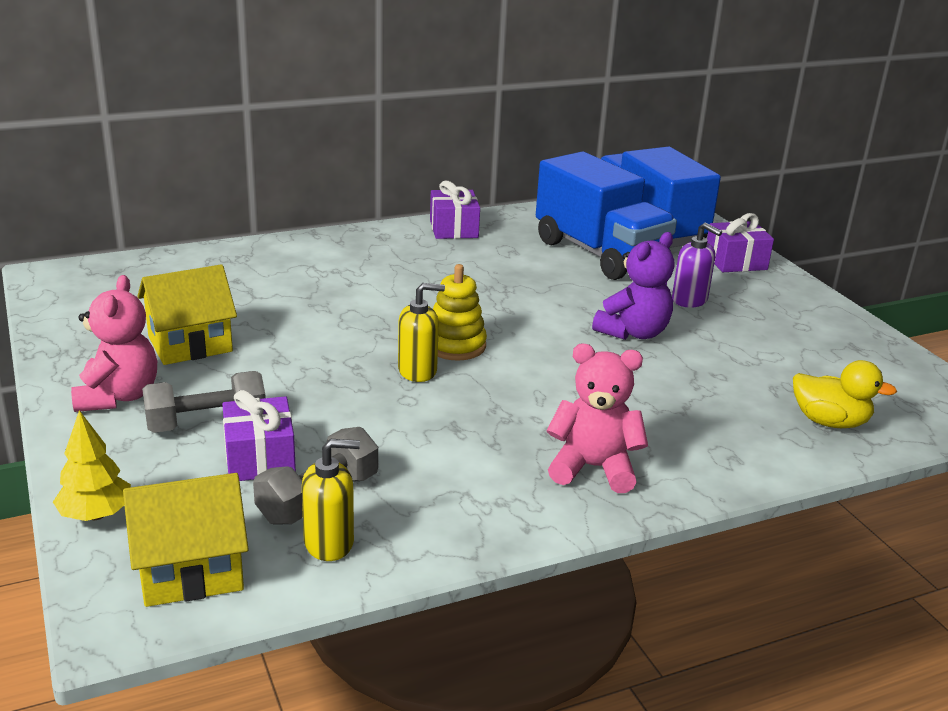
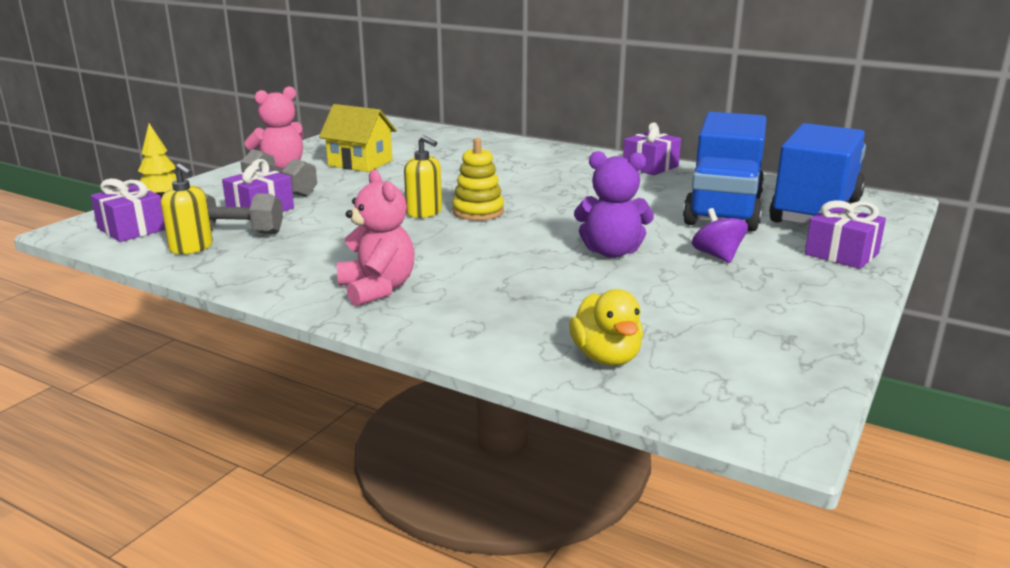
camera: 55 degrees right, 5 degrees down
(191, 570) = (132, 229): yellow house -> purple gift
(690, 300) = (717, 256): purple soap dispenser -> purple spinning top

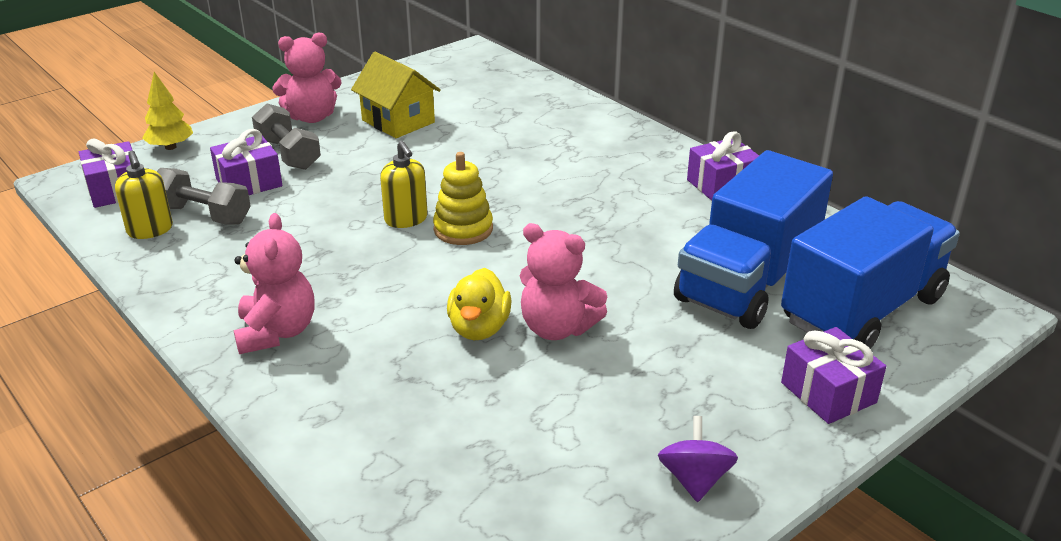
camera: 20 degrees right, 10 degrees up
(606, 357) = (423, 492): yellow duck -> yellow duck (479, 328)
(611, 252) = (557, 328): purple teddy bear -> pink teddy bear
(717, 256) = (672, 361): purple spinning top -> purple spinning top (694, 479)

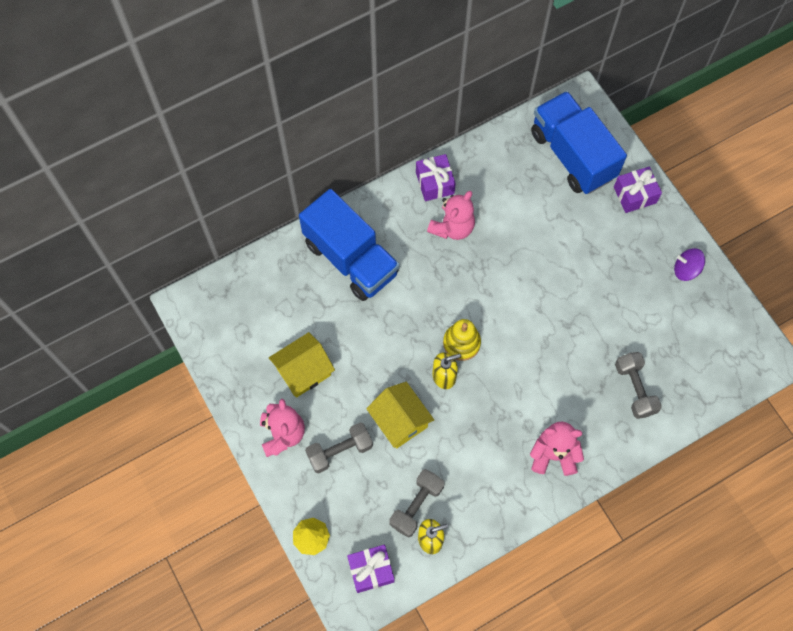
camera: 80 degrees left, 35 degrees up
(249, 183) = (377, 477): purple gift -> none
(332, 191) = (400, 421): none -> yellow house
(409, 421) = (635, 389): none -> grey dumbbell
(479, 328) = (564, 346): yellow duck -> none
(557, 328) = (568, 307): pink teddy bear -> pink teddy bear (452, 227)
(747, 282) = (540, 201): blue truck -> blue truck (351, 258)

